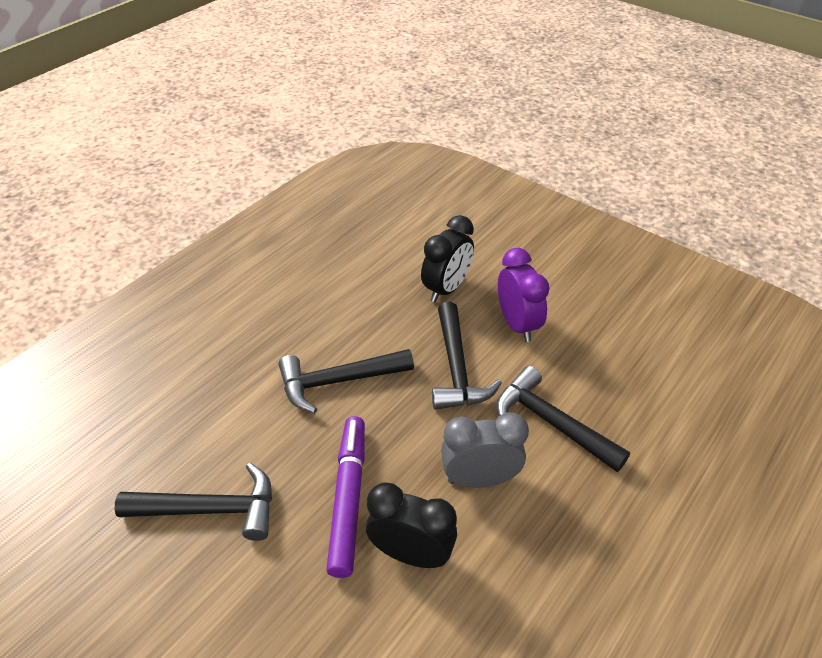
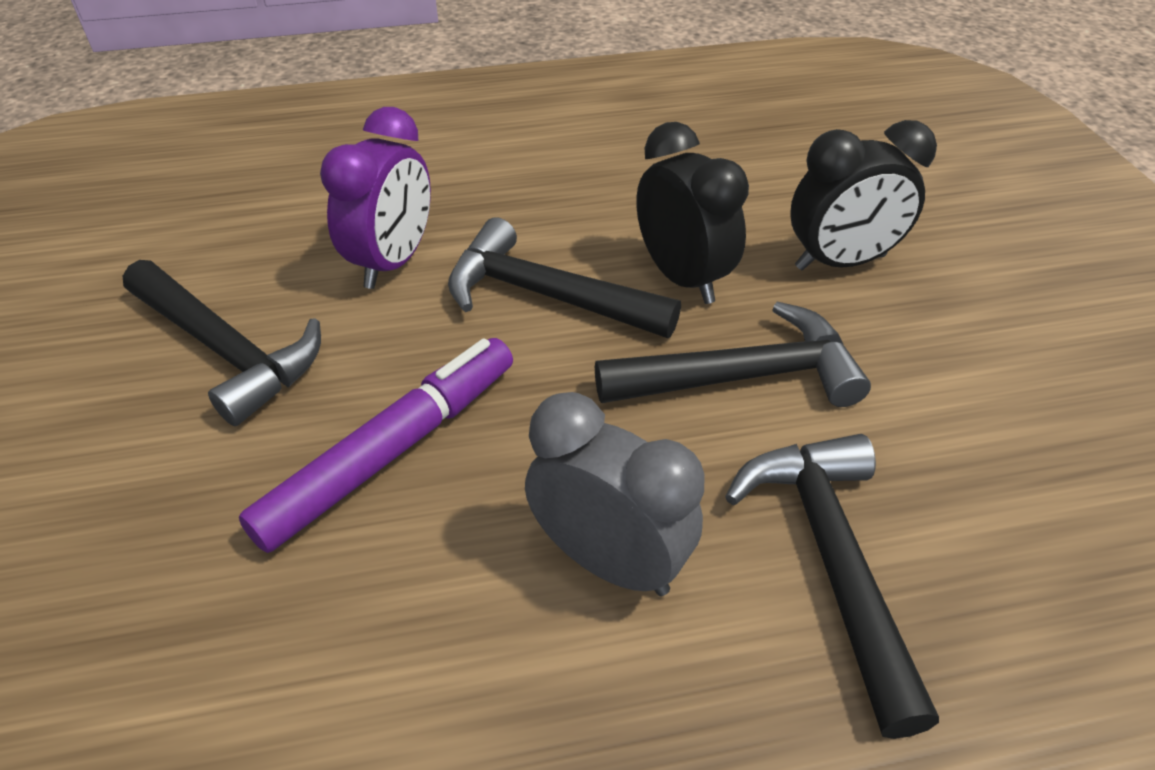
camera: 40 degrees right, 0 degrees up
(411, 553) = (387, 592): black clock -> black clock (682, 277)
(456, 368) = (742, 377): black hammer -> black hammer turned 135 degrees counterclockwise
(517, 324) = (918, 372): purple clock -> purple clock (393, 262)

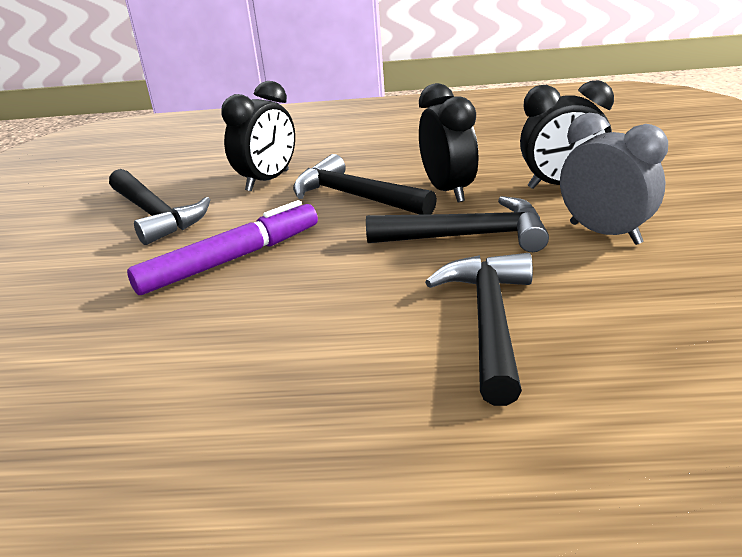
camera: 15 degrees right, 15 degrees down
(393, 262) = (268, 181): purple clock -> black clock
(609, 560) = (341, 313): grey clock -> grey clock (605, 233)

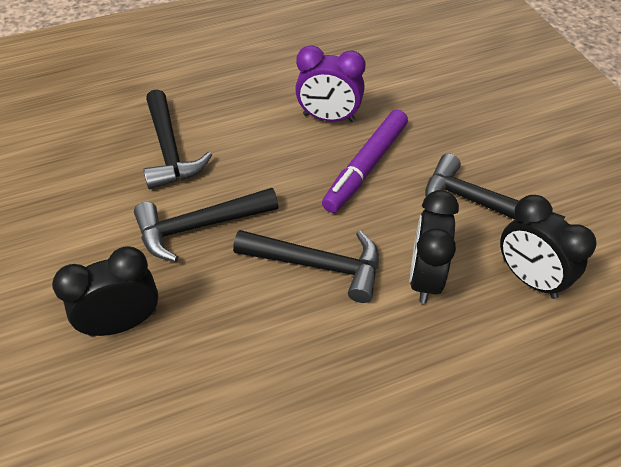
camera: 155 degrees right, 20 degrees up
(218, 323) = (329, 118): none -> purple clock
(448, 191) = (233, 292): black clock -> black clock (529, 278)
(605, 233) = (91, 250): grey clock -> none

